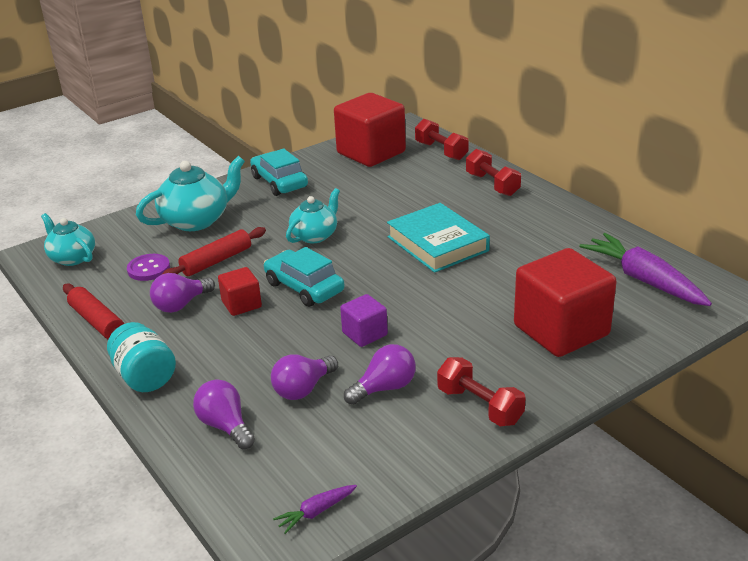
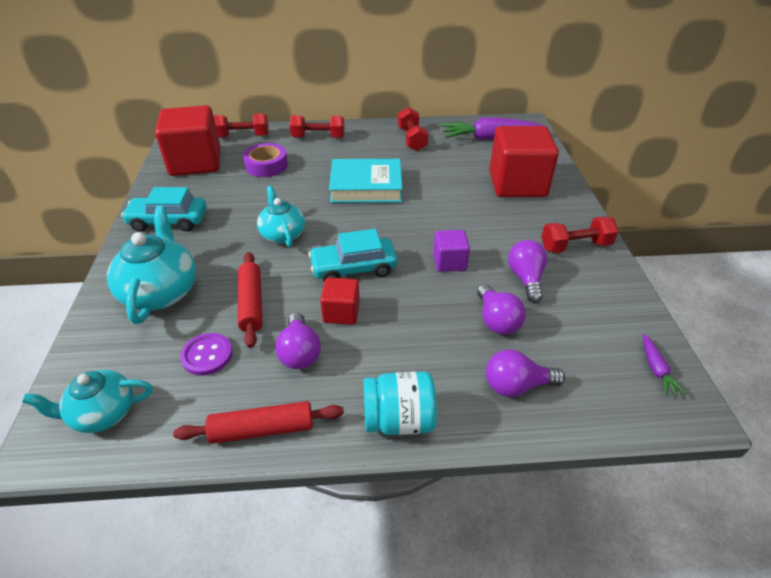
camera: 60 degrees left, 10 degrees up
(408, 183) = (266, 165): none -> purple tape
(564, 234) = (412, 139): none -> red dumbbell

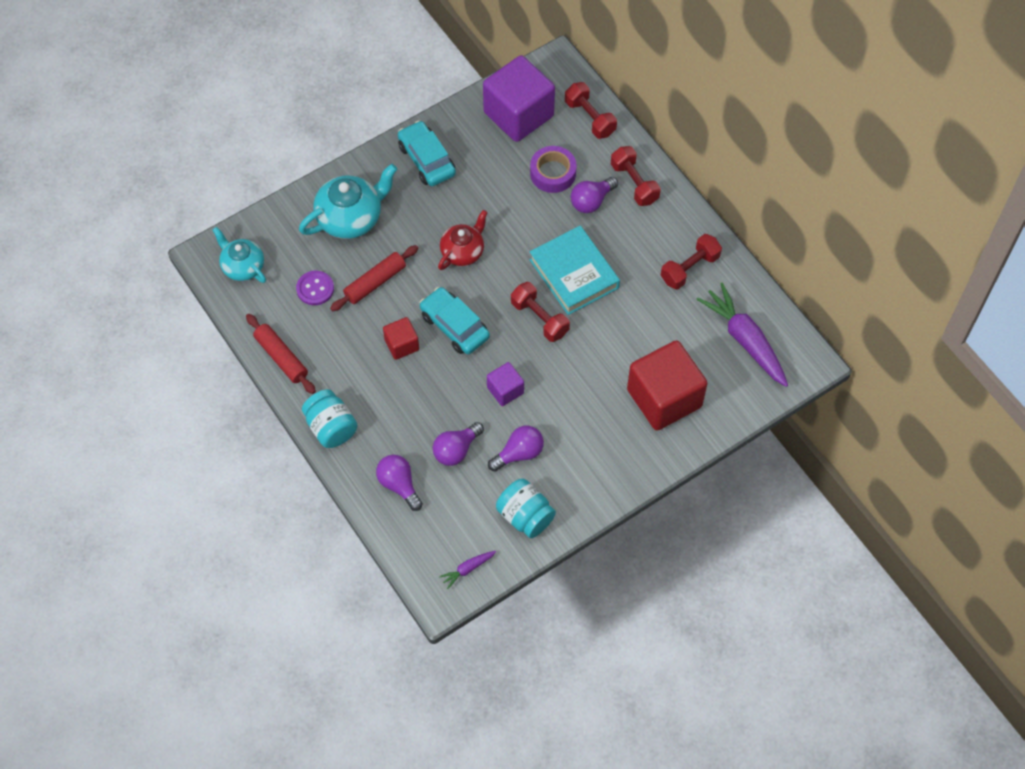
camera: 60 degrees right, 20 degrees up
(195, 163) = (518, 114): red cube -> purple cube
(282, 234) = (463, 252): turquoise teapot -> red teapot
(299, 352) = (350, 341): purple light bulb -> purple light bulb (591, 201)
(575, 246) = (589, 478): red dumbbell -> red dumbbell (539, 318)
(601, 300) = (525, 516): none -> turquoise jar

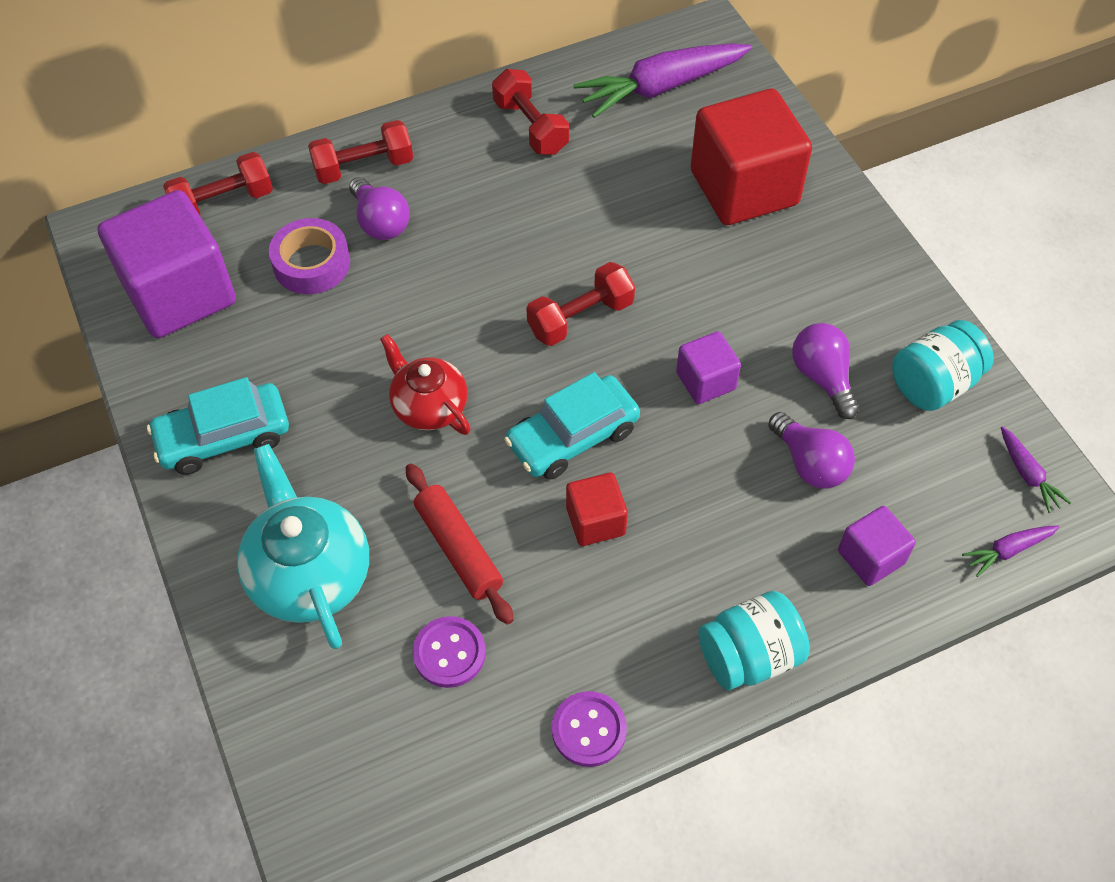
camera: 80 degrees left, 5 degrees down
(242, 266) = (366, 785): turquoise teapot -> none
(281, 357) = (589, 730): red rolling pin -> purple button
(399, 485) = (871, 557): purple light bulb -> purple cube
(414, 557) = (1008, 550): none -> purple carrot
(574, 274) = (508, 263): turquoise book -> none

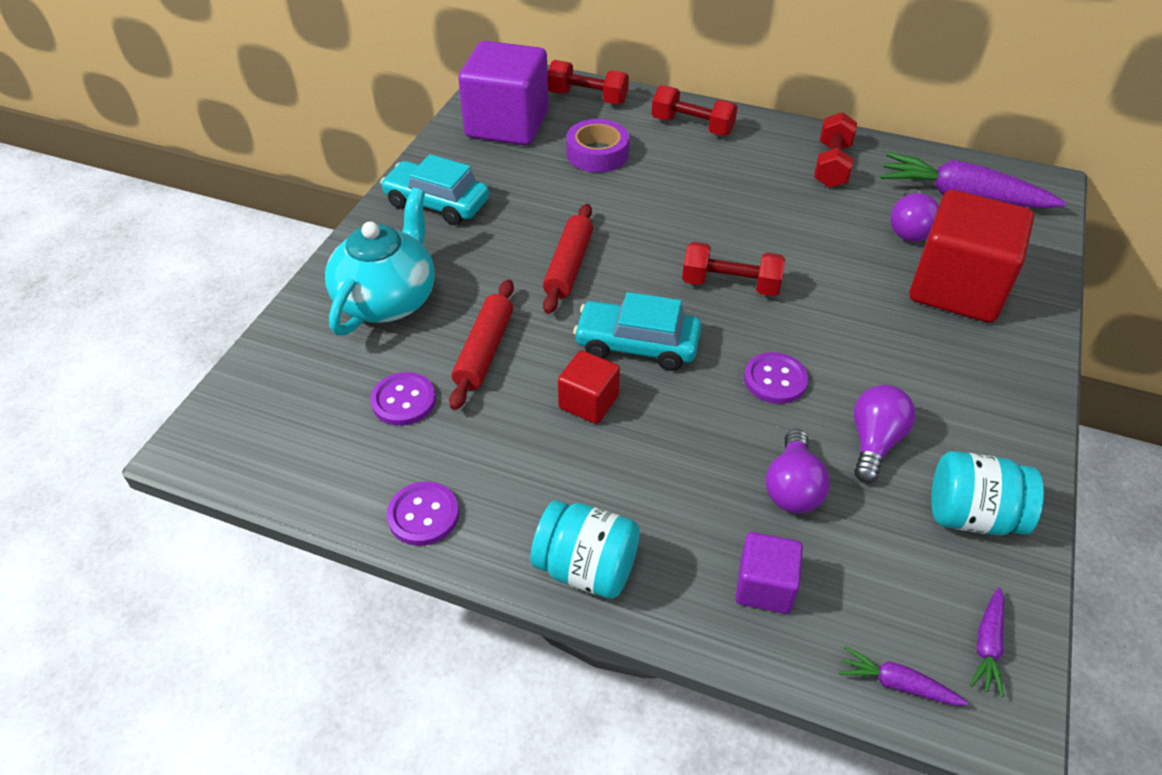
camera: 45 degrees right, 10 degrees down
(380, 222) = (665, 158): purple light bulb -> purple light bulb (909, 229)
(429, 406) = (568, 266): red teapot -> red rolling pin
(705, 381) = (775, 380): purple cube -> purple button

